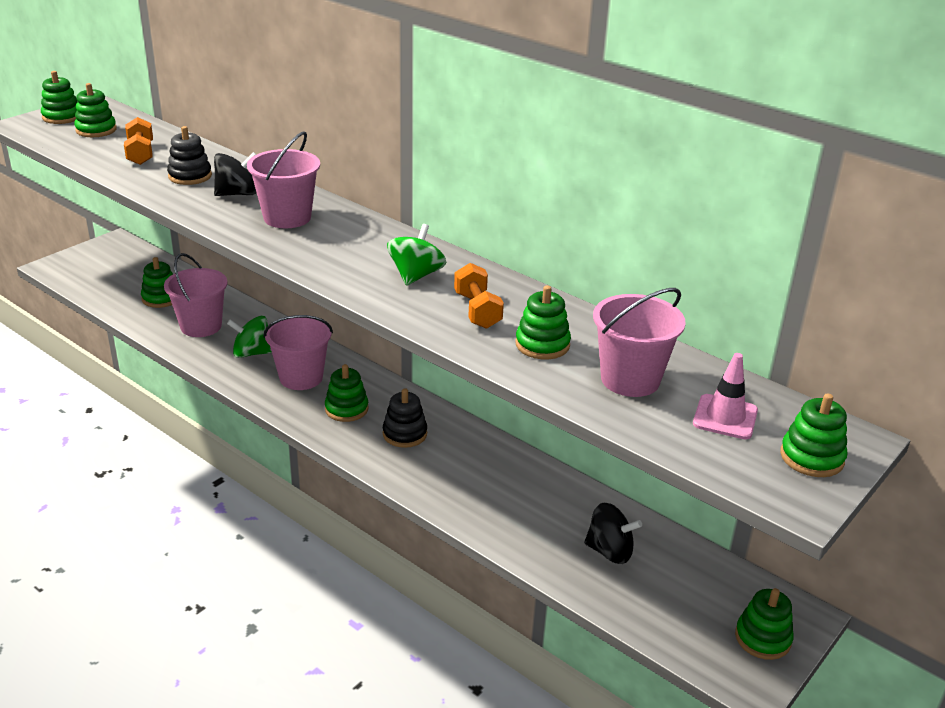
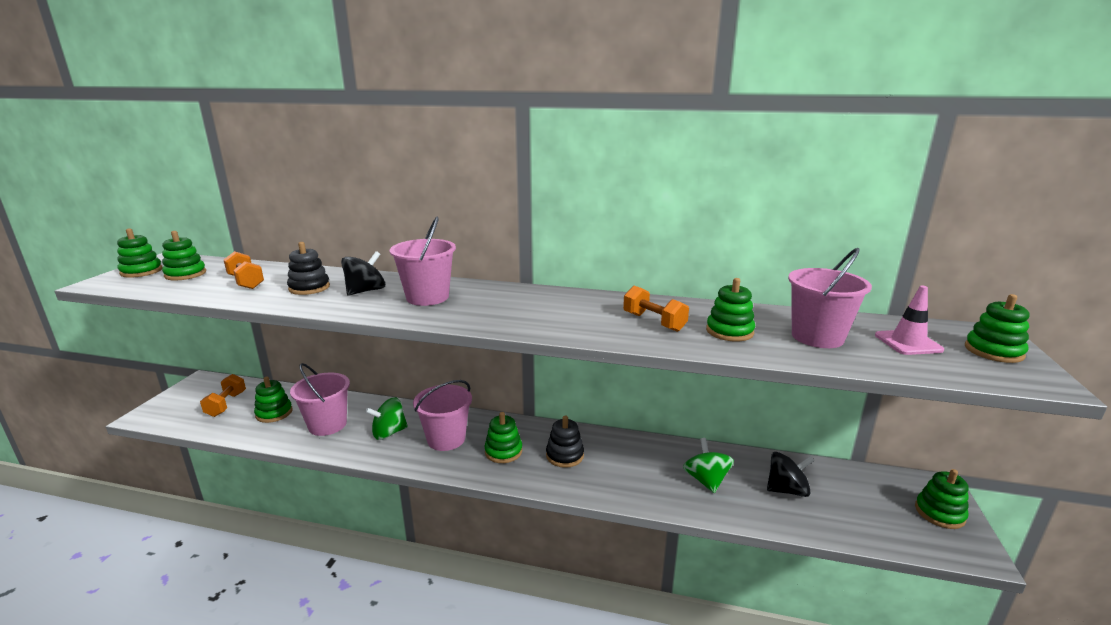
camera: 25 degrees left, 10 degrees down
(124, 275) = (226, 404): none -> orange dumbbell
(416, 275) = (578, 311): green spinning top -> green spinning top (706, 480)

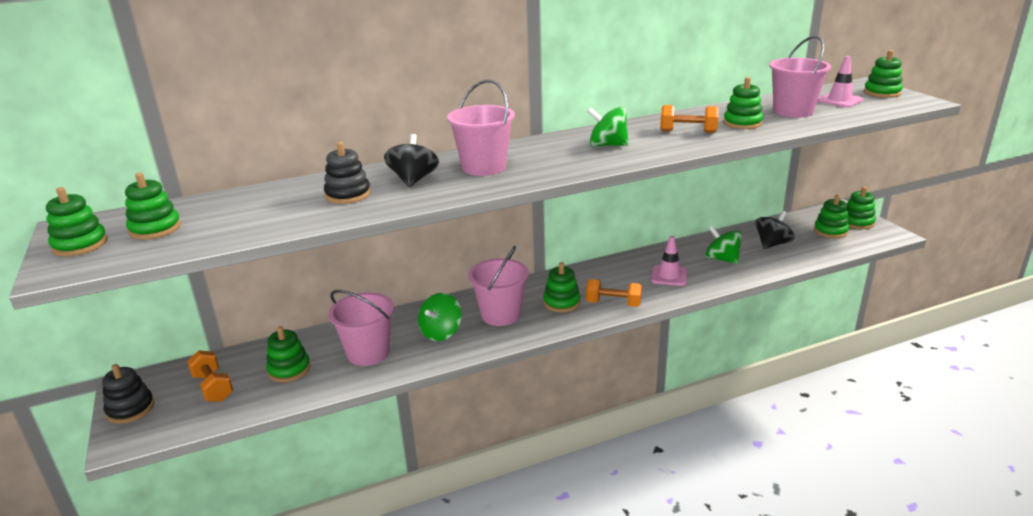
camera: 35 degrees left, 5 degrees up
(246, 282) = (259, 212): orange dumbbell -> orange dumbbell (613, 303)
(555, 311) = (607, 145): none -> green spinning top
(565, 455) = (611, 285): black stacking toy -> black stacking toy (130, 409)
(628, 472) = (669, 276): none -> pink traffic cone
(885, 507) = (830, 231): none -> green stacking toy

